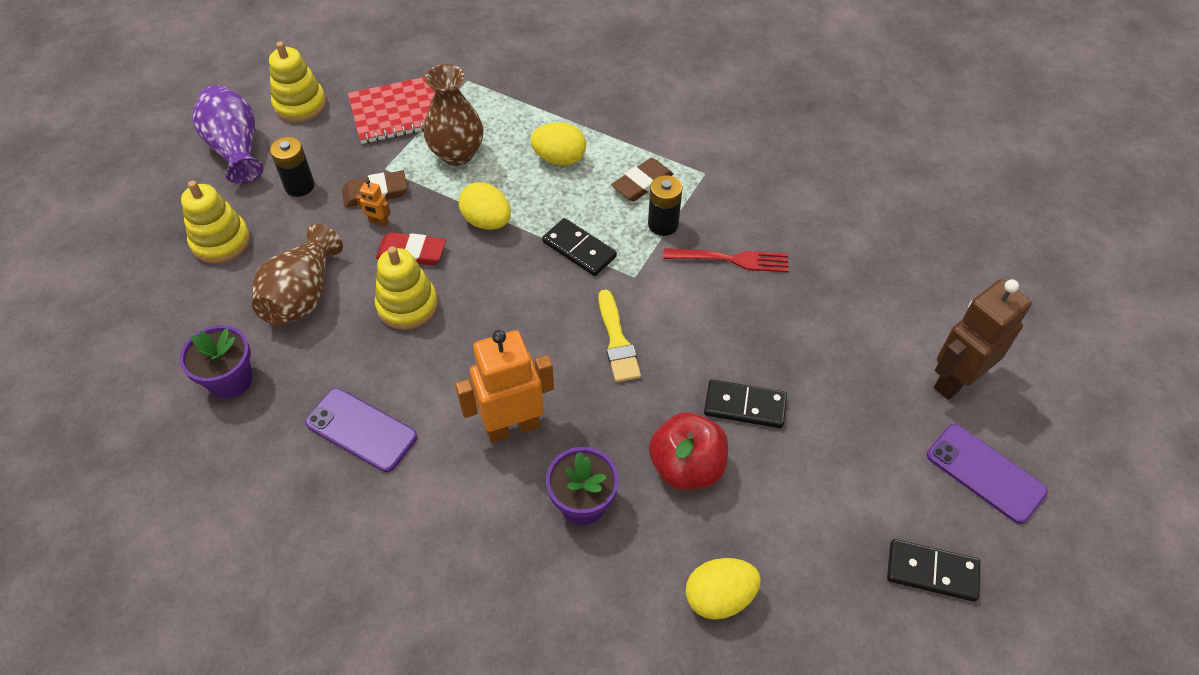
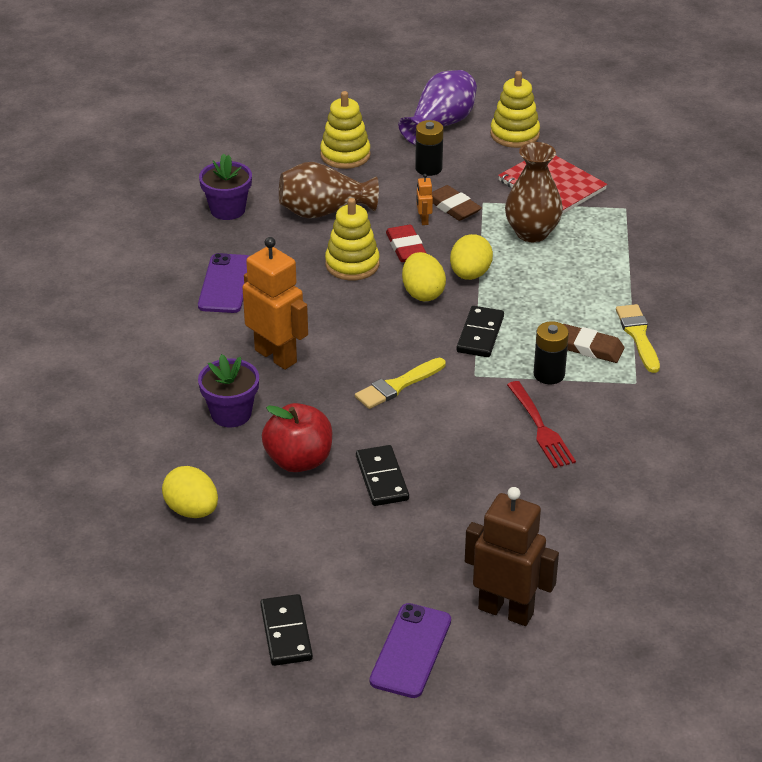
camera: 65 degrees right, 15 degrees down
(559, 159) = (576, 290): yellow egg -> yellow egg (422, 293)
(645, 146) = (638, 336): none -> yellow brush

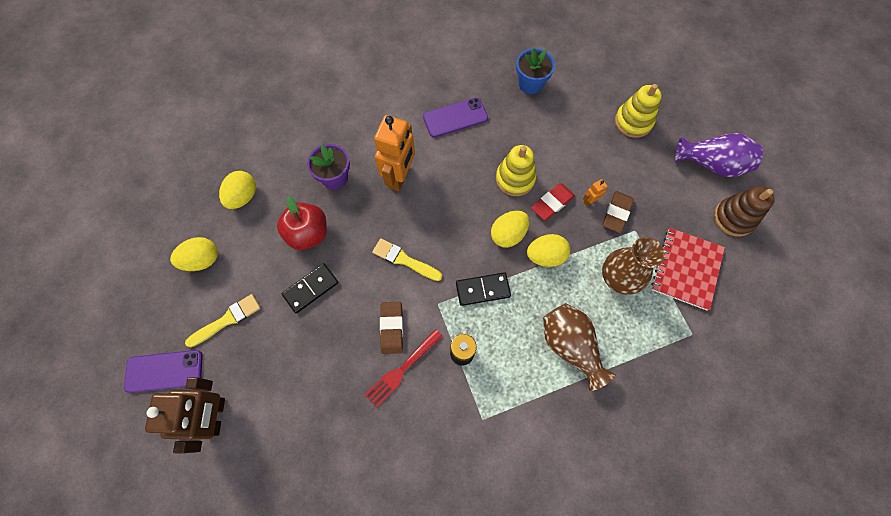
camera: 65 degrees right, 30 degrees up
(227, 210) = (530, 84): purple flower pot -> blue flower pot
(264, 575) = (202, 260): none -> yellow egg
(286, 633) = (159, 293): black domino -> none
(324, 212) = (562, 137): brown vase -> brown vase (570, 346)
(428, 168) = (652, 179): black battery -> none
(514, 134) = (734, 218): yellow stacking toy -> brown stacking toy
(589, 347) = (506, 370): brown eraser -> brown eraser (392, 328)
(638, 336) = (538, 401): yellow brush -> yellow brush (227, 320)

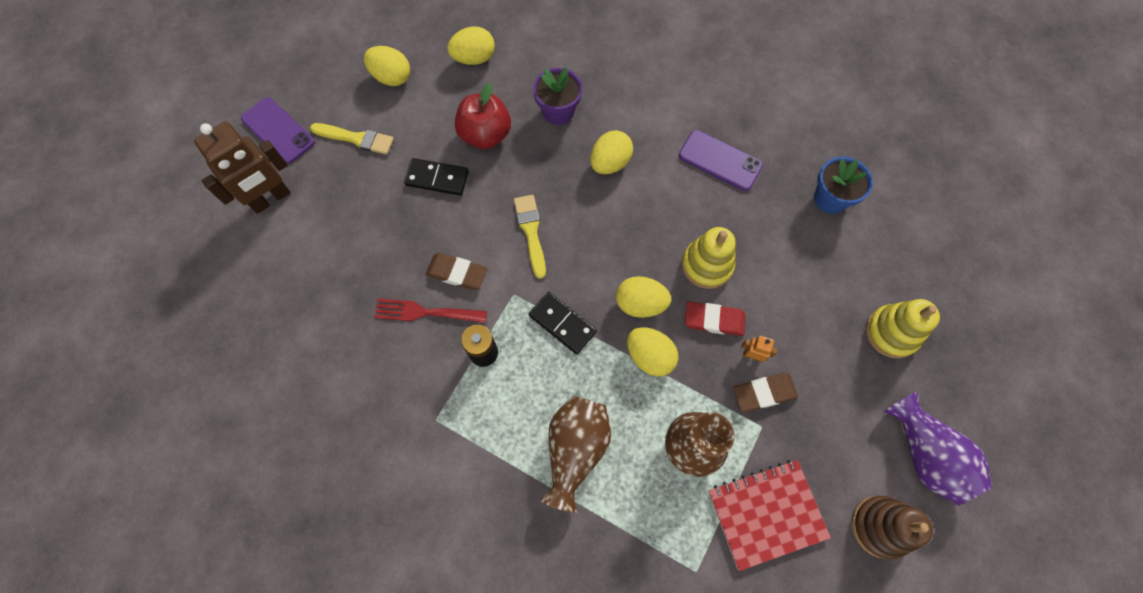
camera: 50 degrees right, 0 degrees up
(392, 328) = (457, 273): brown eraser -> brown eraser turned 60 degrees clockwise
(400, 177) = (610, 163): orange robot -> yellow egg

